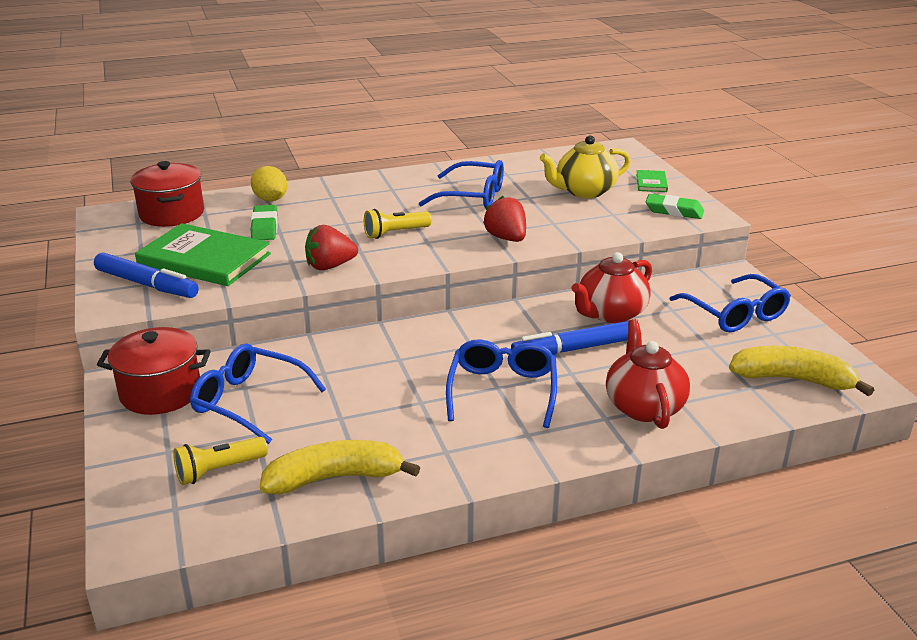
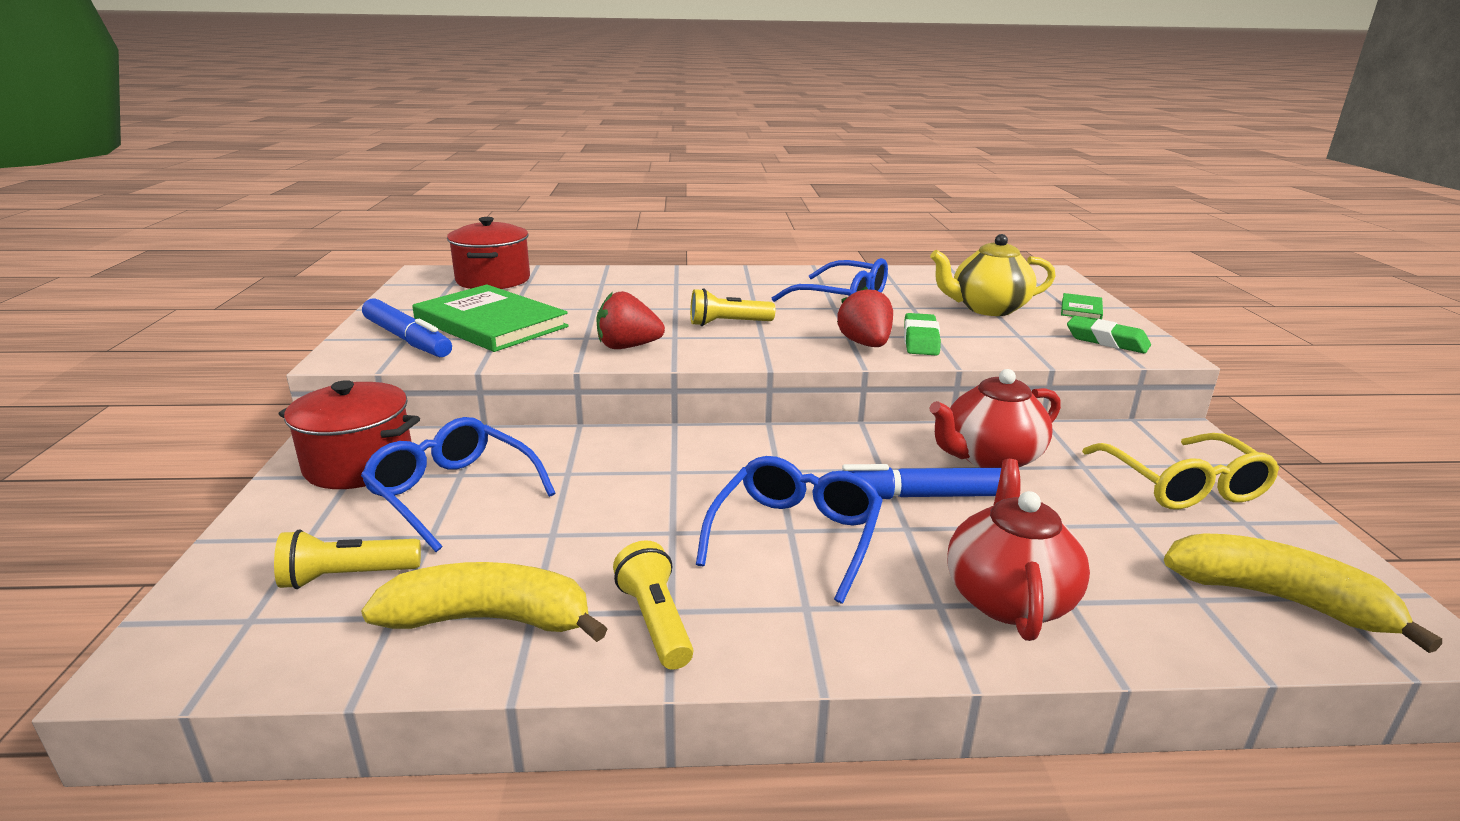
camera: 15 degrees right, 5 degrees down
(264, 227) = (581, 302): green eraser -> green eraser (920, 340)
(270, 199) = (607, 278): yellow lemon -> none
(439, 459) = (655, 621): none -> yellow flashlight
(735, 314) = (1182, 485): blue glasses -> yellow glasses

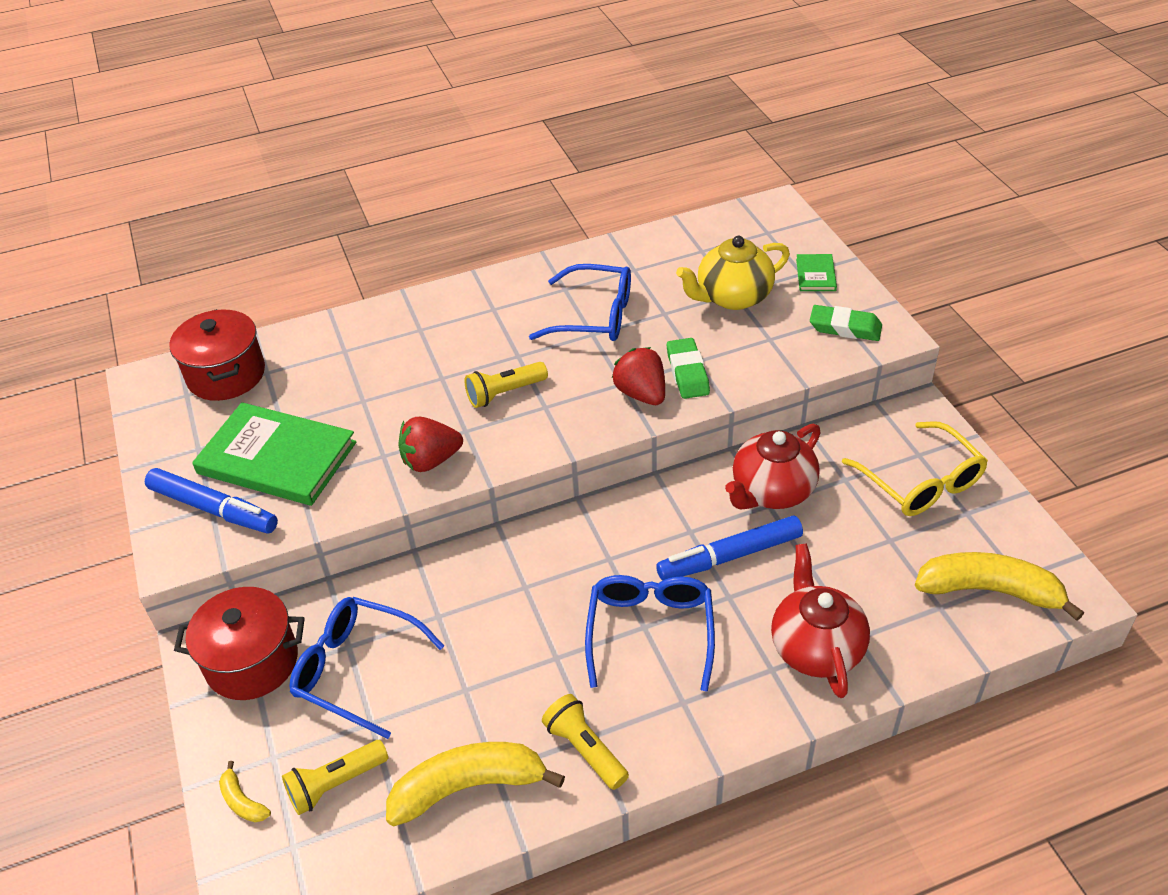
camera: 15 degrees left, 20 degrees up
(240, 565) = (242, 801): none -> yellow banana

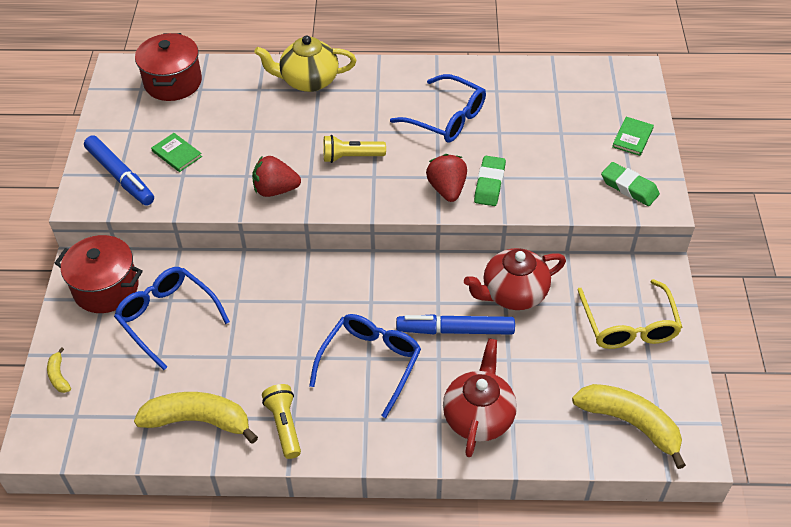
camera: 20 degrees right, 5 degrees up
(277, 458) = (177, 154): green book -> green book, size x0.45
(335, 784) = (118, 387): yellow flashlight -> none
(732, 297) = (557, 136): yellow teapot -> yellow teapot (308, 81)

